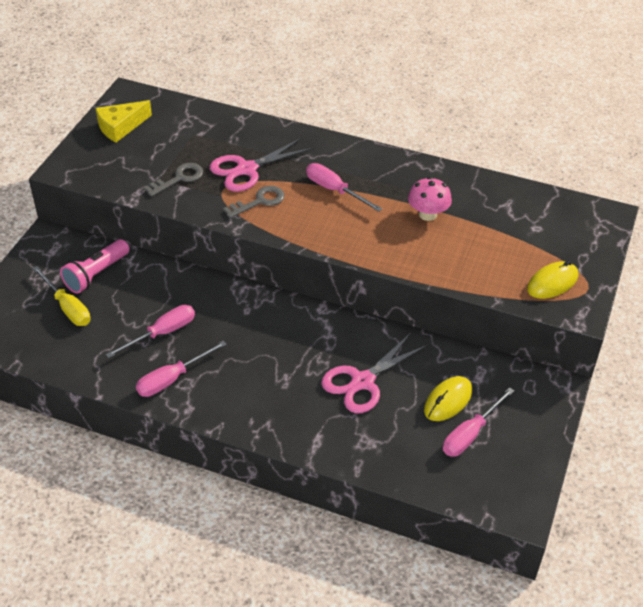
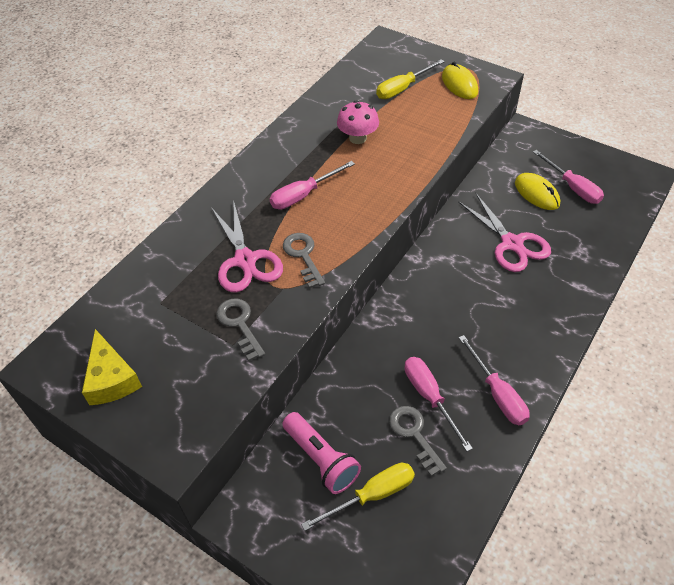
camera: 75 degrees left, 5 degrees up
(124, 326) = (414, 434): none -> grey key
(524, 238) = (402, 88): none -> yellow screwdriver

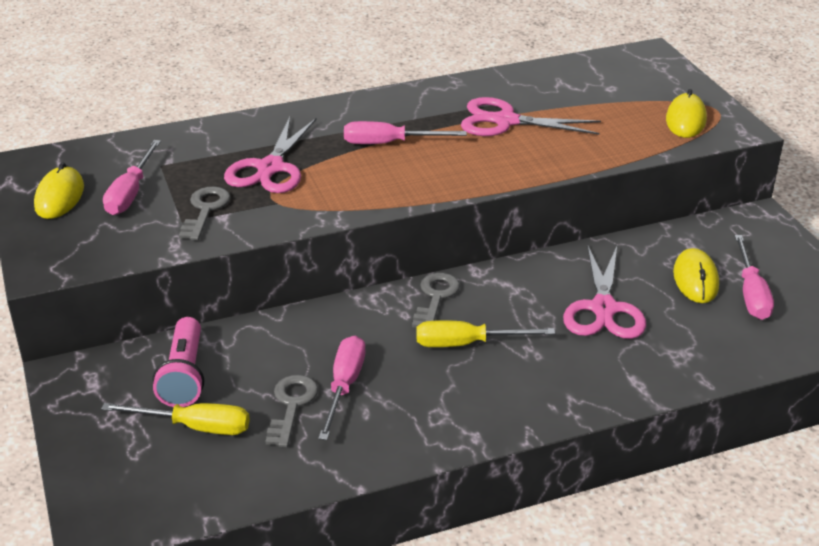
camera: 35 degrees right, 15 degrees down
(111, 378) = (59, 197): yellow cheese -> yellow mouse
(303, 256) = (326, 188): grey key -> grey key (435, 297)
(358, 138) = (505, 121): pink mushroom -> pink scissors
(402, 88) = (612, 99): yellow screwdriver -> yellow screwdriver (467, 344)
(497, 394) = (417, 421): pink screwdriver -> pink screwdriver (130, 193)

